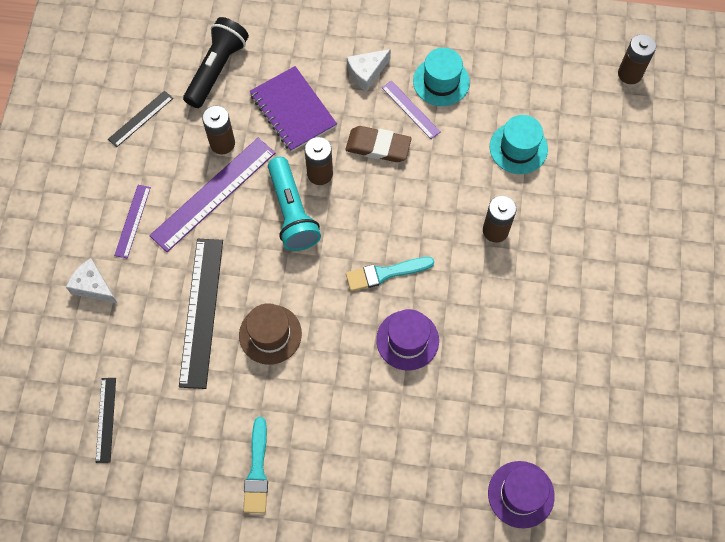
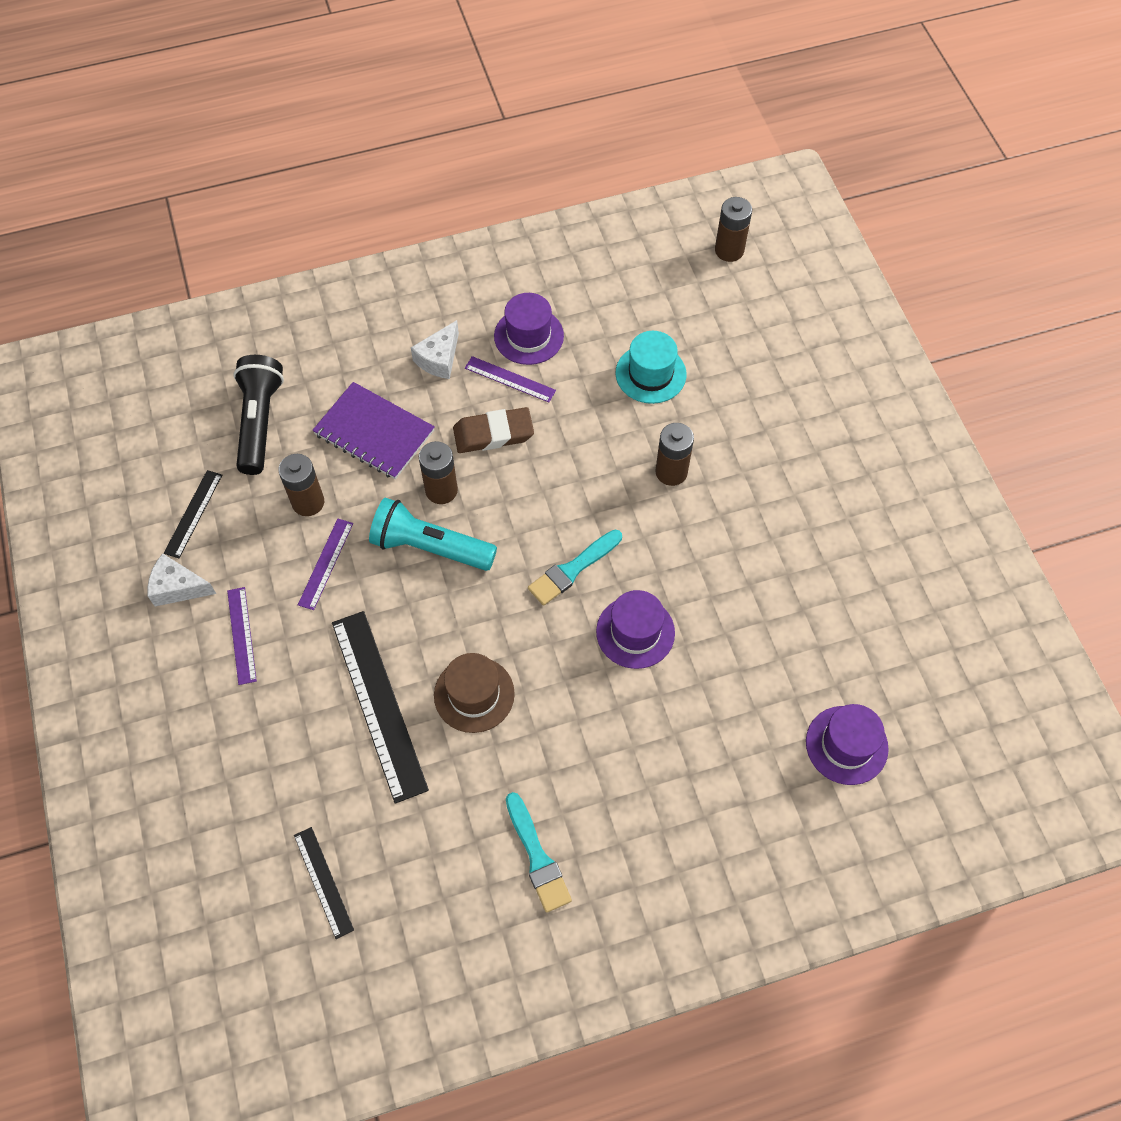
camera: 25 degrees left, 5 degrees down
(93, 286) = (230, 732): white cheese -> white cheese (178, 587)
(213, 194) = (325, 563): purple ruler -> purple ruler, size x0.53
(292, 212) = (430, 546): turquoise flashlight -> turquoise flashlight turned 150 degrees clockwise
(441, 81) = (528, 336): turquoise hat -> purple hat

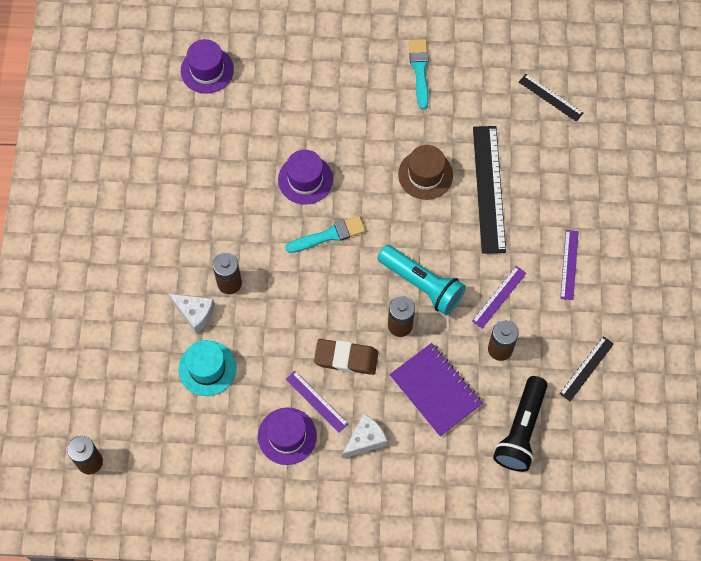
camera: 160 degrees left, 5 degrees up
(178, 587) = (607, 314): white cheese -> white cheese (194, 313)
(323, 882) = (550, 97): black ruler -> black ruler turned 45 degrees counterclockwise

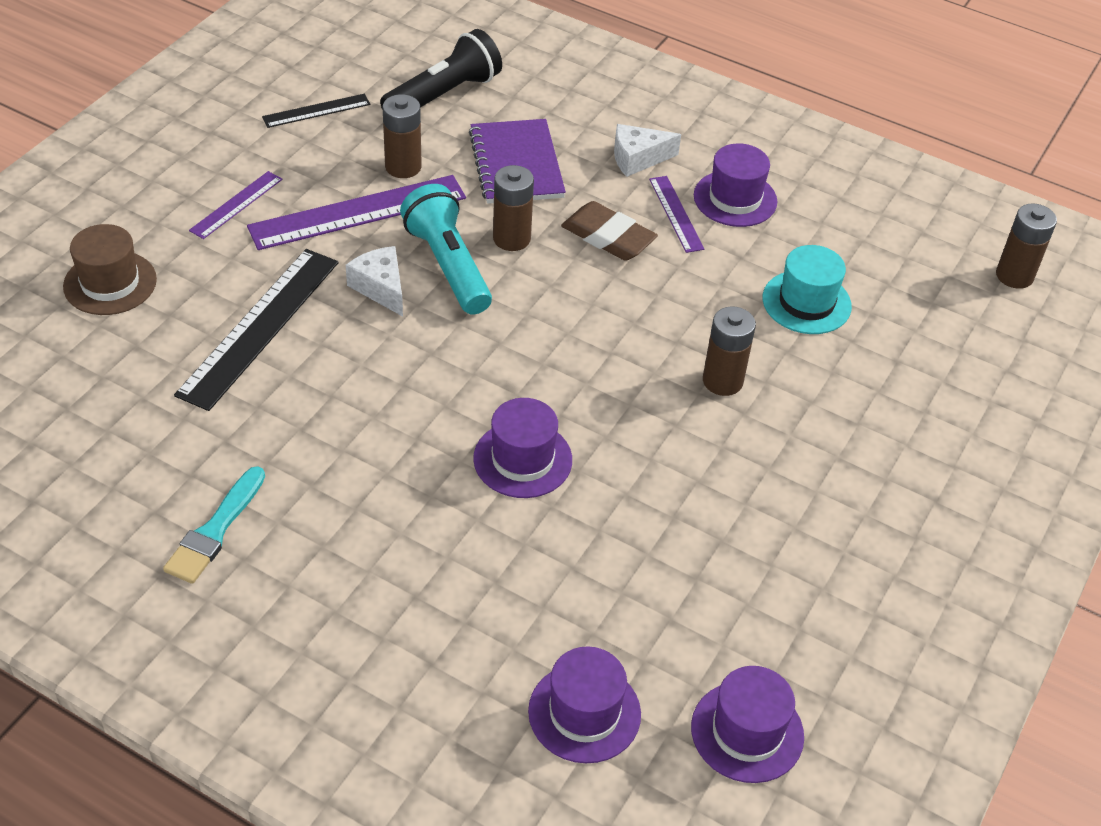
camera: 155 degrees left, 20 degrees down
(134, 95) = (747, 732): none -> purple hat
(194, 313) = (794, 368): white cheese -> white cheese (380, 288)
(329, 235) = (537, 374): turquoise brush -> none
(425, 175) = (335, 383): brown hat -> brown hat (110, 283)
(499, 297) = (358, 212): purple ruler -> purple ruler, size x1.90
(550, 97) = (55, 395): black ruler -> none

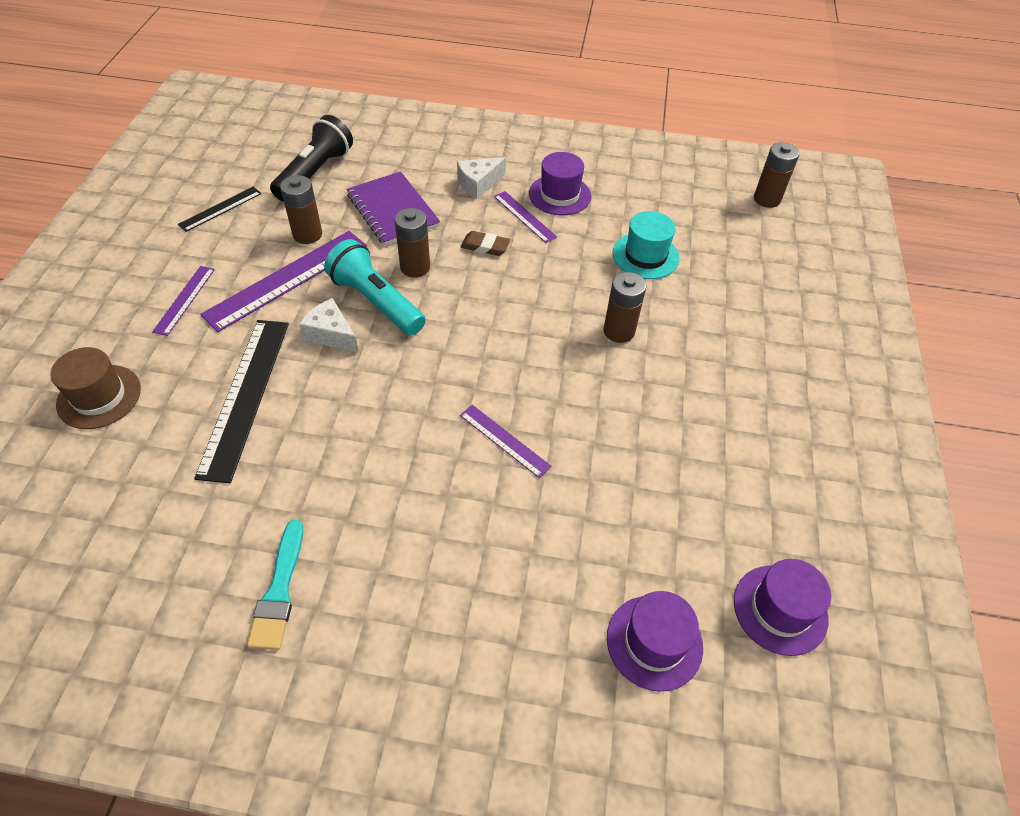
camera: 20 degrees left, 5 degrees up
(522, 459) = (504, 440): purple hat -> purple ruler
(608, 236) = (485, 246): brown eraser -> brown eraser, size x0.66

